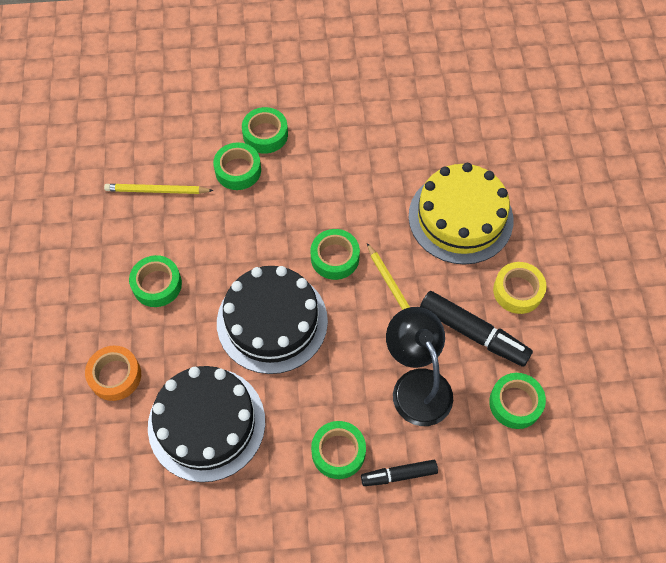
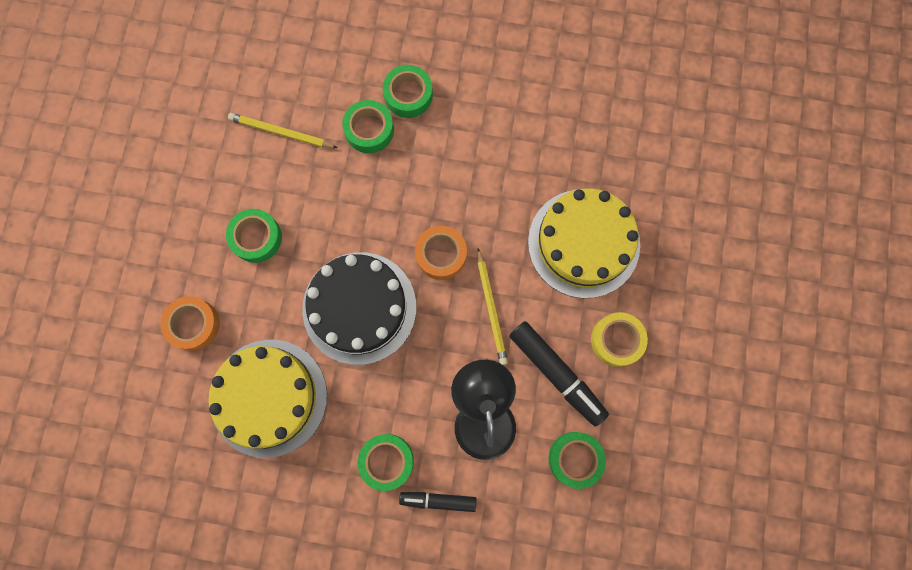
camera: 15 degrees right, 15 degrees up
(206, 423) = (268, 397): black cake -> yellow cake
(335, 258) = (441, 254): green tape -> orange tape

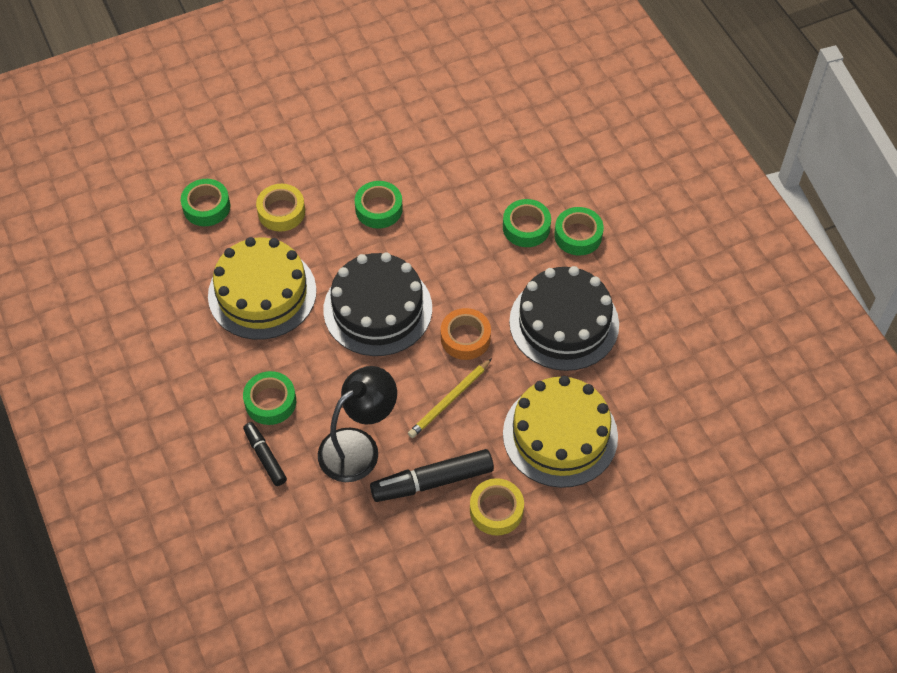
camera: 55 degrees right, 20 degrees down
(193, 324) = (281, 212): orange tape -> yellow tape
(281, 132) = (474, 173): yellow pencil -> none
(483, 166) = (564, 323): none -> black cake
(556, 374) = (432, 481): black marker -> black marker turned 60 degrees clockwise
(575, 459) = (371, 538): green tape -> green tape (206, 207)

